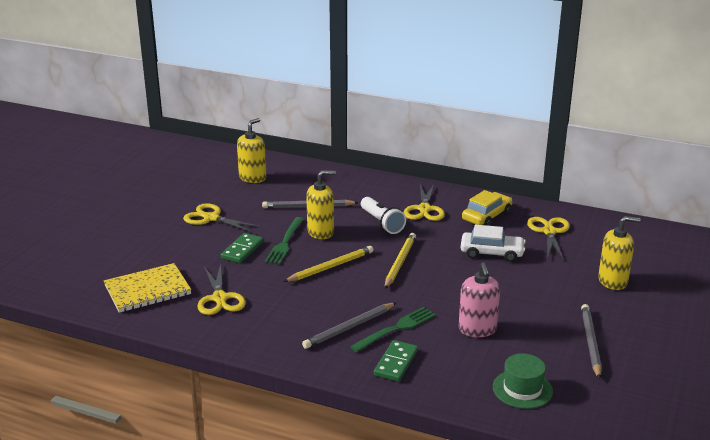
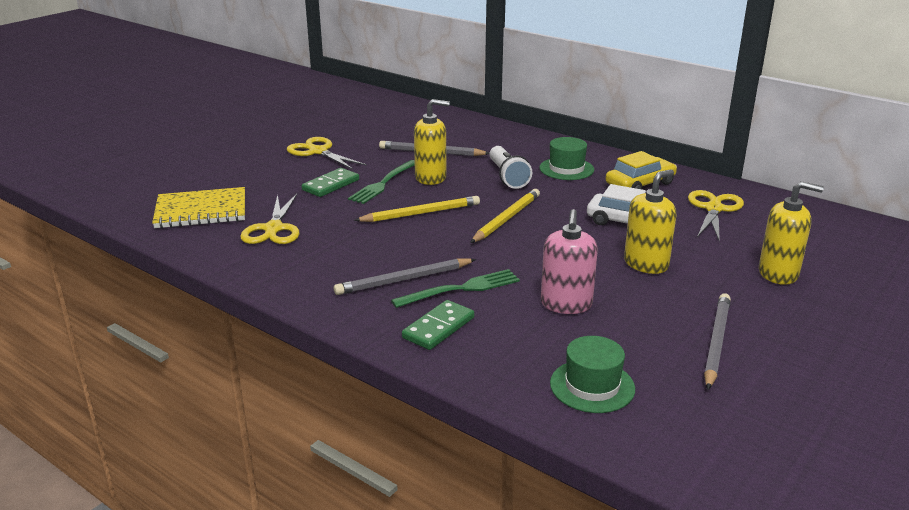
camera: 15 degrees right, 0 degrees up
(253, 178) = (387, 120): yellow soap dispenser -> yellow soap dispenser (646, 264)
(424, 209) = (566, 169): yellow scissors -> green hat

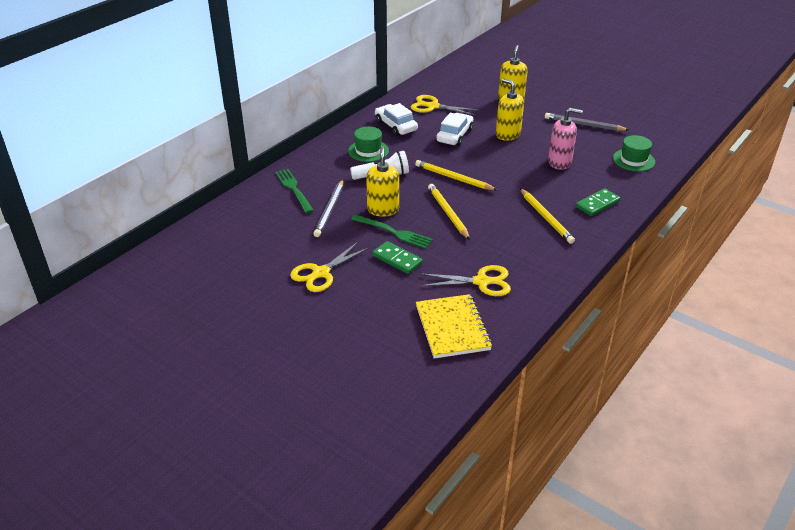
camera: 90 degrees left, 10 degrees up
(404, 280) = (545, 217): grey pencil -> yellow pencil
(438, 328) = (597, 204): green domino -> green domino turned 75 degrees counterclockwise
(461, 289) = (552, 196): green fork -> green fork (294, 189)
(640, 184) = (395, 126): yellow car -> white car

